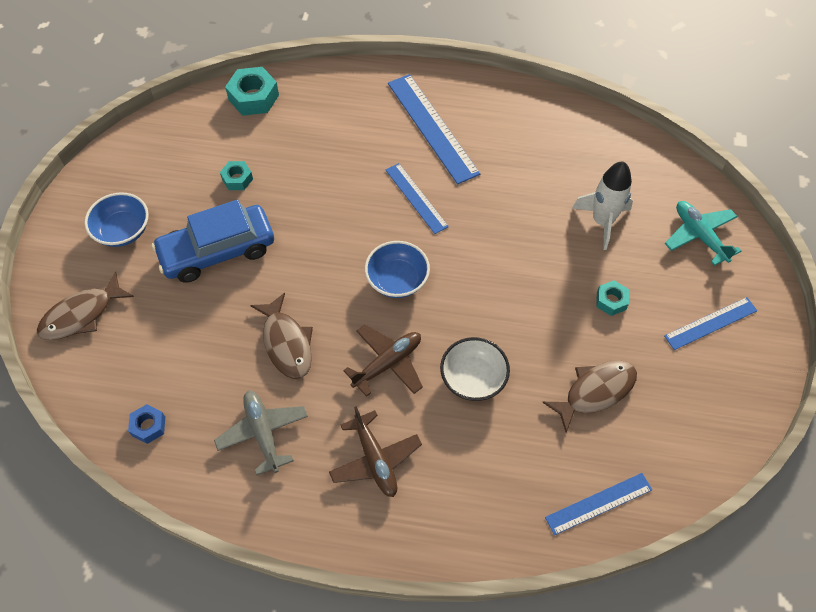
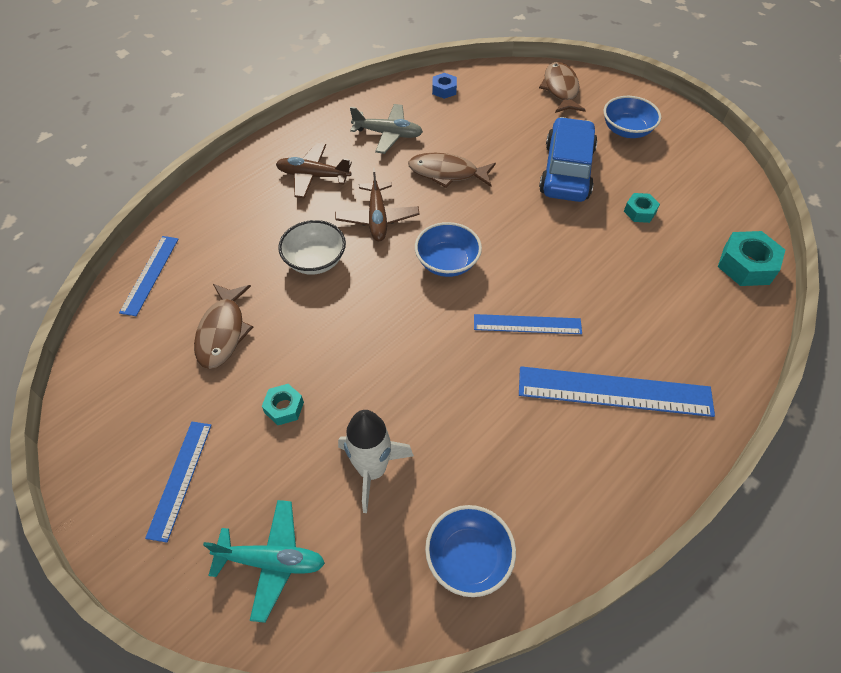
camera: 125 degrees right, 5 degrees down
(605, 147) = (468, 558): none -> blue bowl

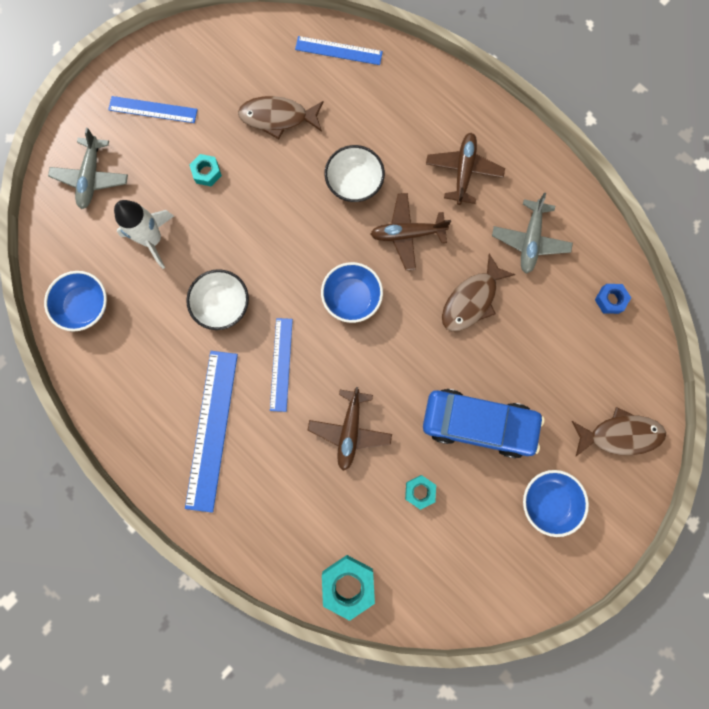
camera: 90 degrees right, 25 degrees up
(271, 561) = (91, 177): turquoise plane -> grey plane
(447, 173) = (471, 300): brown fish -> brown fish turned 150 degrees counterclockwise
(460, 385) = (222, 304): none -> white bowl
(591, 264) = (350, 430): none -> brown plane

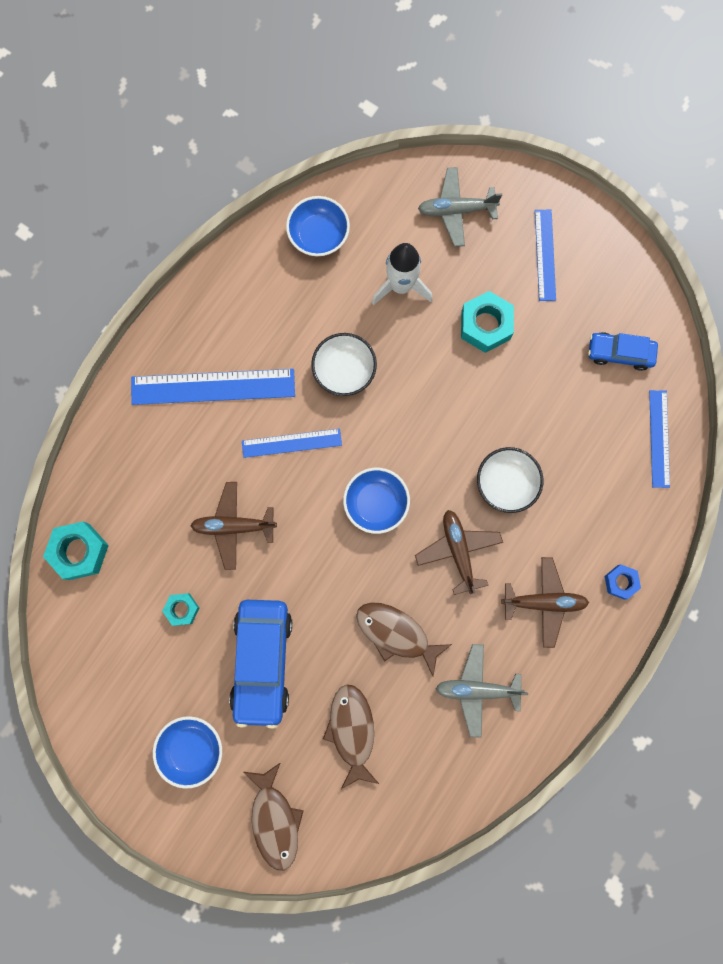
camera: 80 degrees right, 0 degrees up
(207, 172) = (485, 325): turquoise nut -> turquoise nut, size x1.71
(257, 66) = (619, 353): none -> blue car
(278, 118) = (564, 387): brown fish -> brown fish (352, 730)
(610, 300) = (425, 791): blue nut -> blue nut (620, 582)

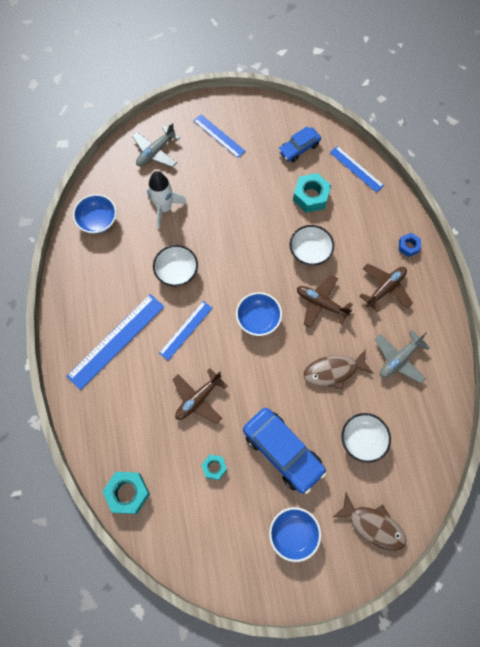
camera: 45 degrees left, 10 degrees down
(352, 730) = (362, 440): brown fish -> white bowl
(485, 325) = (224, 190): turquoise nut -> turquoise nut (311, 196)

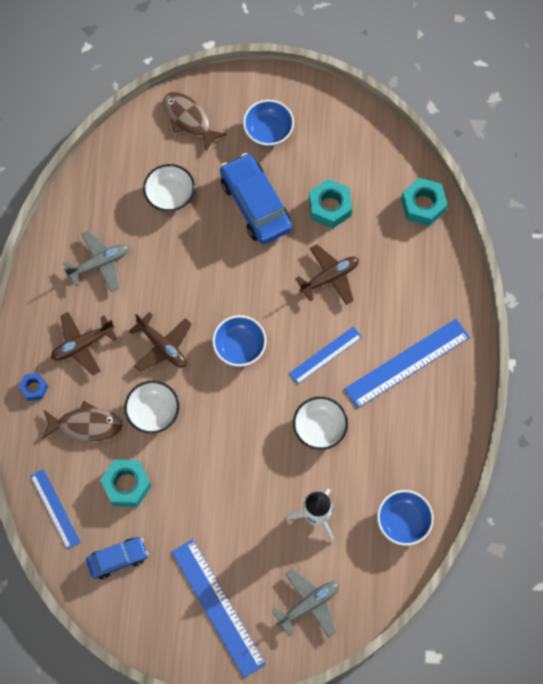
camera: 165 degrees left, 0 degrees up
(214, 467) = (330, 207): turquoise nut -> turquoise nut, size x1.71
(219, 136) = (218, 607): blue ruler -> blue ruler, size x1.66
(333, 371) = (175, 269): brown fish -> brown fish (86, 425)

